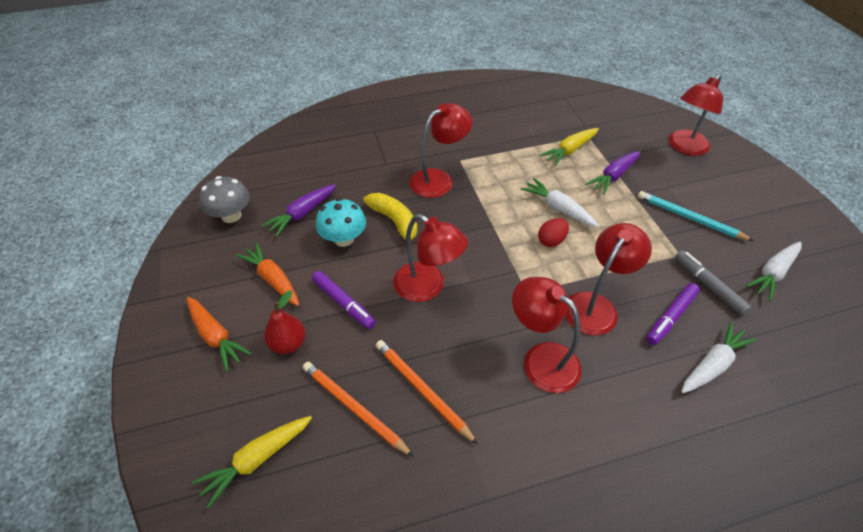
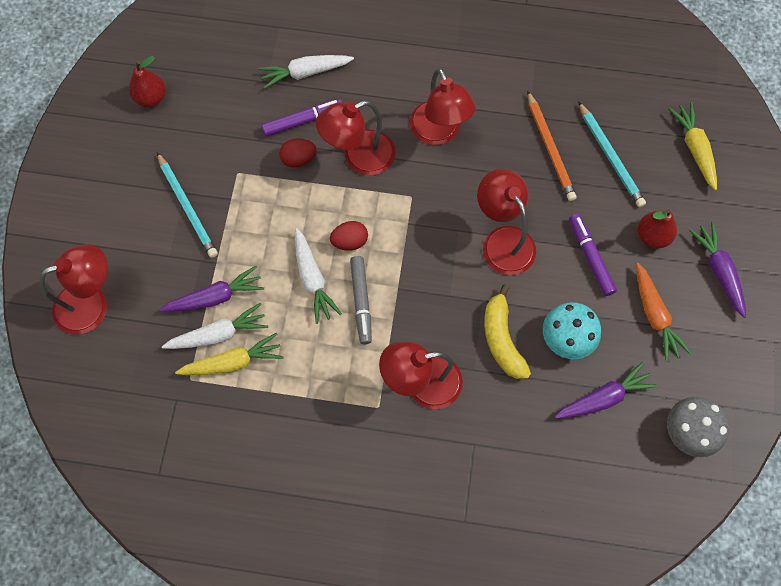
camera: 155 degrees left, 20 degrees up
(216, 336) = (718, 271): orange carrot -> purple carrot
(257, 459) = (694, 149): yellow carrot -> yellow carrot turned 90 degrees counterclockwise
(354, 408) = (610, 156): orange pencil -> turquoise pencil
(643, 284) = (298, 159): none -> red egg
(708, 286) = (242, 133): grey marker -> grey marker (361, 302)
(773, 273) = (173, 119): white carrot -> white carrot (218, 334)
(810, 283) = (151, 98): none -> red pear

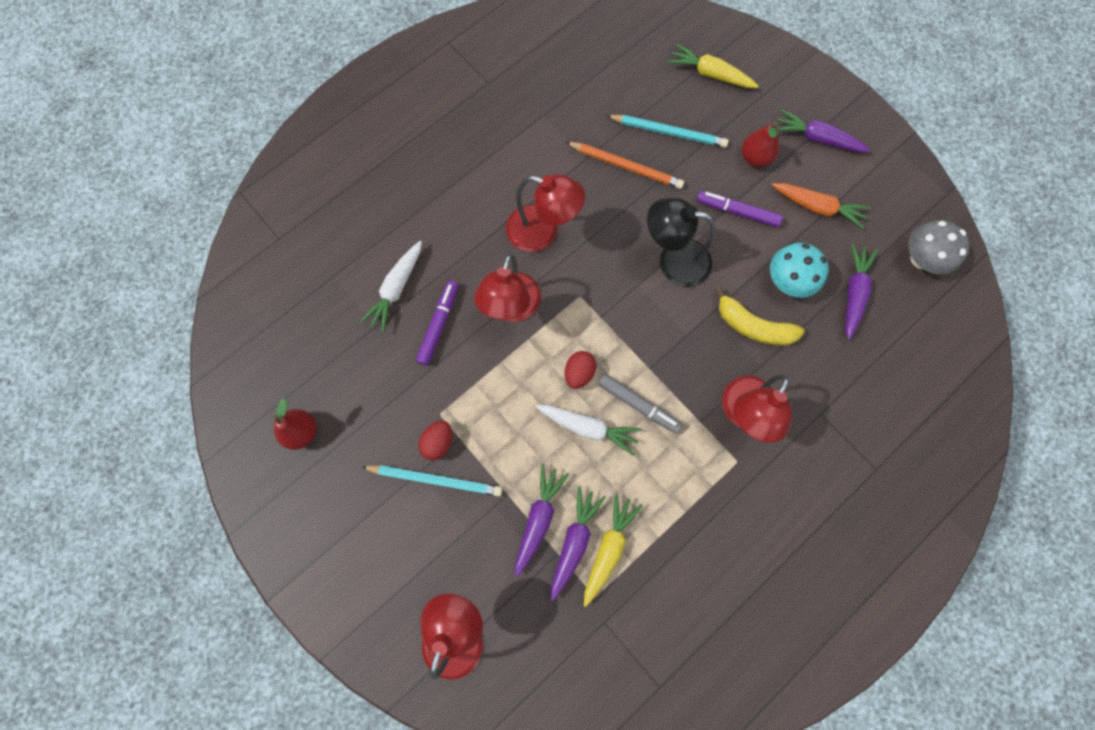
camera: 50 degrees left, 5 degrees up
(218, 334) = (574, 542): white carrot -> purple carrot
(298, 159) = (471, 355): red egg -> red egg (438, 442)
(503, 240) = (673, 260): red lamp -> black lamp

